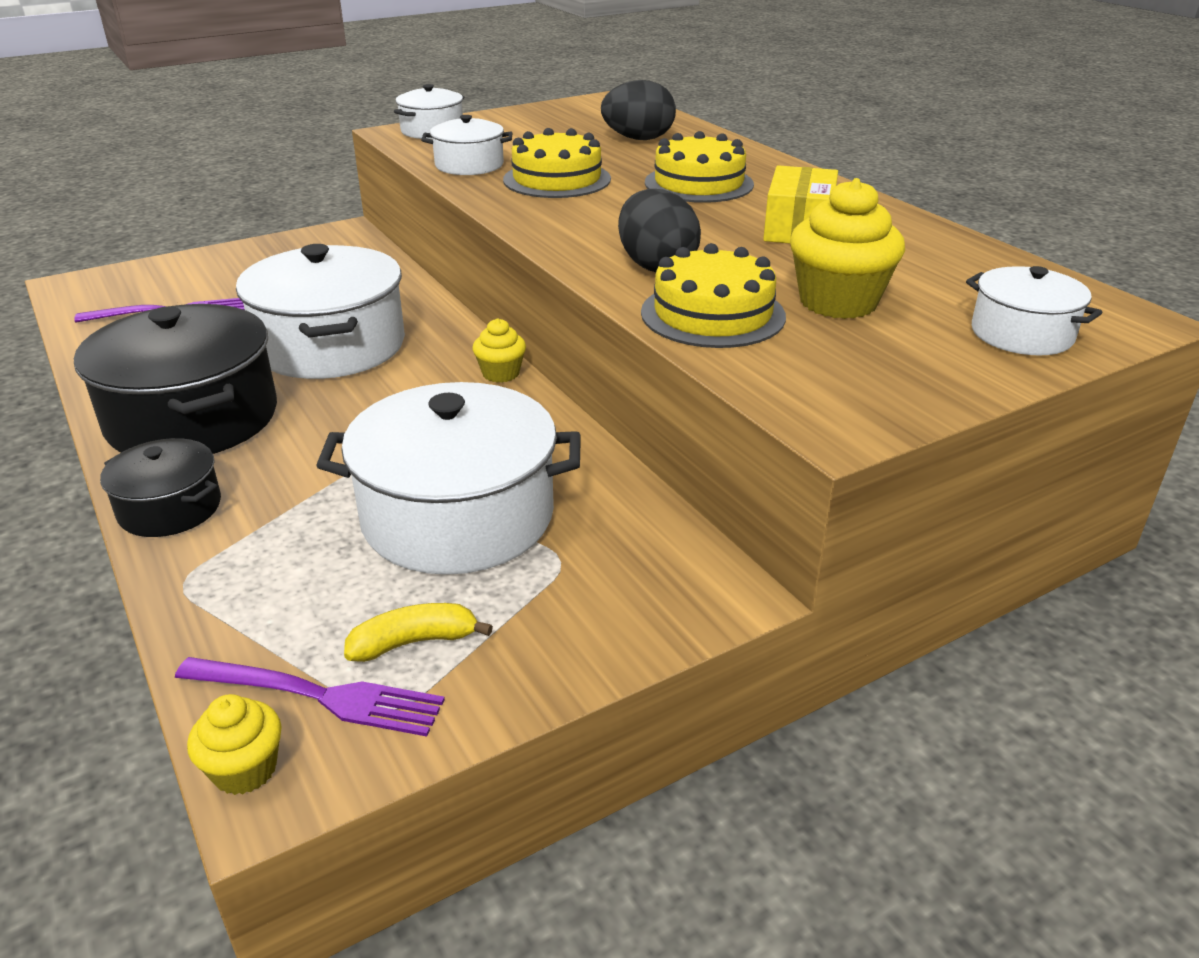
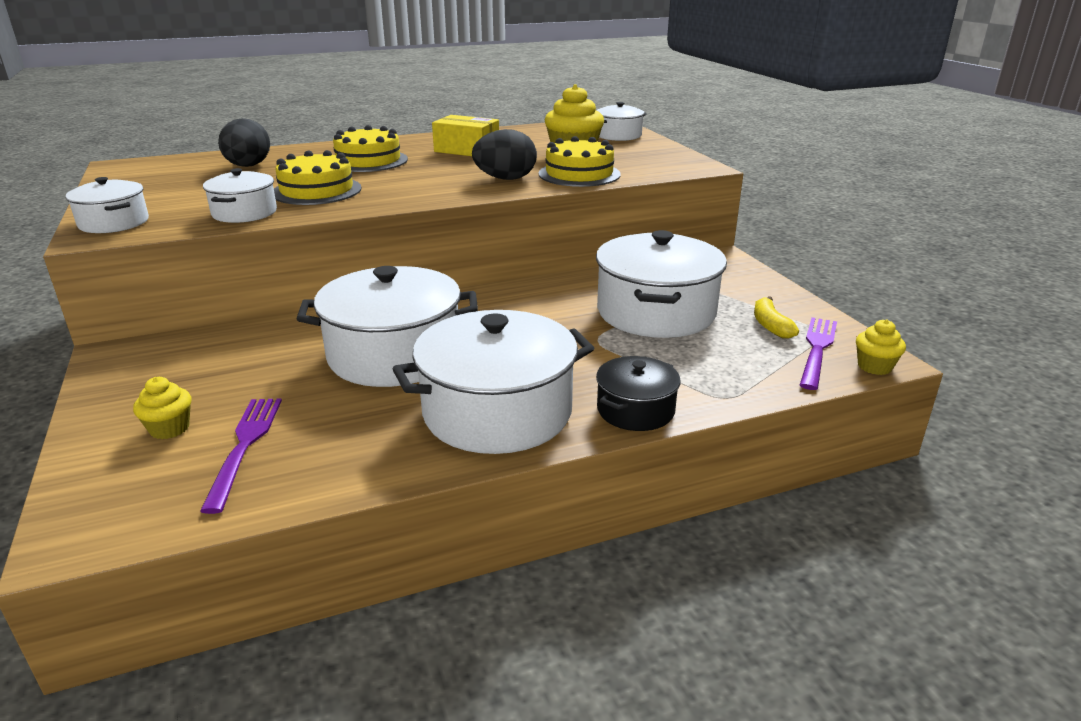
camera: 80 degrees left, 5 degrees down
(193, 418) = (497, 412): black pot -> white pot
(501, 373) = (481, 294): yellow cupcake -> yellow cupcake (170, 428)

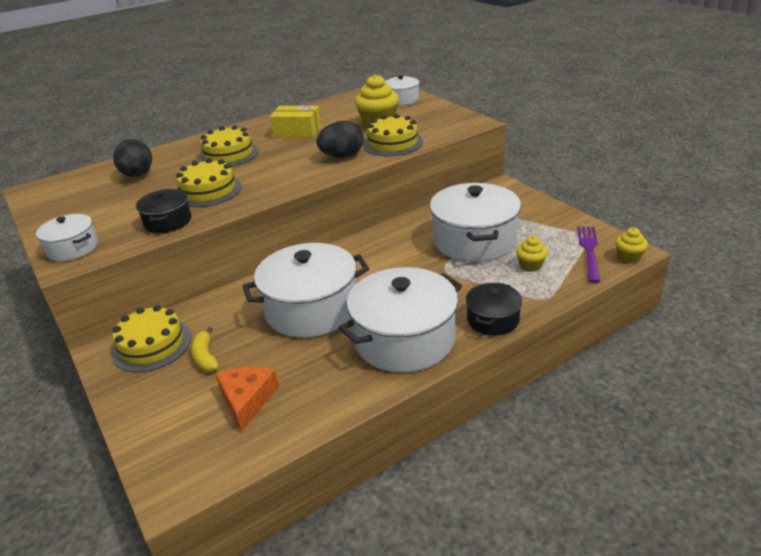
camera: 10 degrees left, 5 degrees up
(170, 428) = (186, 398): yellow cupcake -> yellow cupcake (530, 266)
(171, 361) = (152, 345): none -> yellow cake
(244, 213) = (168, 221): white pot -> black pot
(245, 446) = (247, 400): purple fork -> orange cheese
(770, 325) = (553, 237): yellow banana -> yellow banana (205, 357)

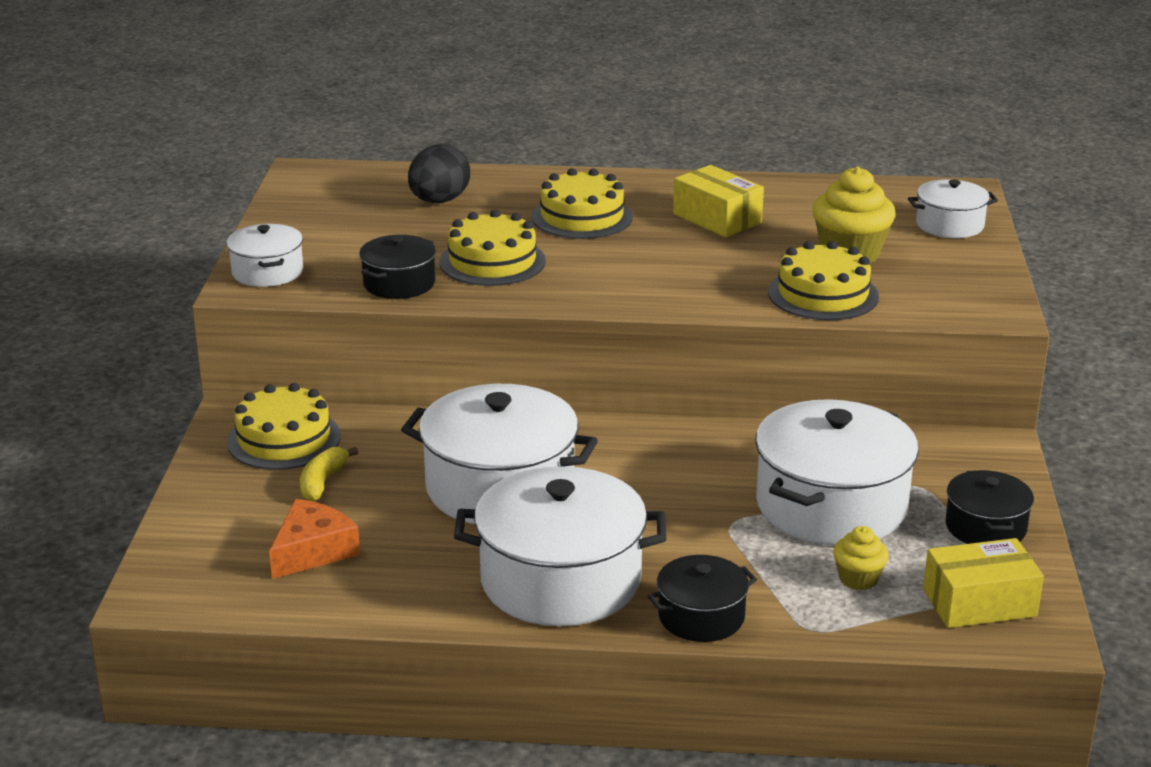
camera: 35 degrees right, 5 degrees down
(342, 156) = (723, 285): black egg -> none
(544, 219) = (985, 527): none -> black pot
(589, 250) = (979, 603): purple fork -> yellow box
(628, 257) = (1025, 642): yellow cupcake -> none

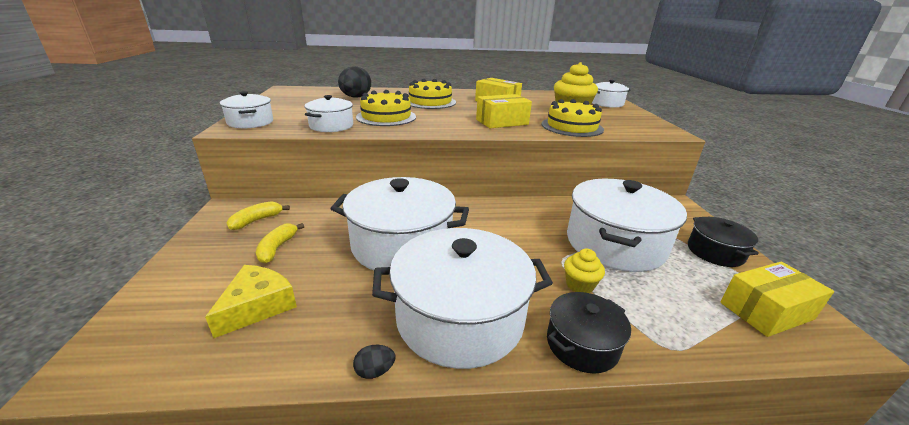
camera: 10 degrees left, 0 degrees up
(284, 439) = (256, 221): yellow cake -> yellow banana
(313, 551) = (257, 306): orange cheese -> yellow cheese
(399, 284) = (331, 126): black pot -> white pot
(452, 620) = (375, 371): none -> black egg
(698, 279) = (502, 122): none -> yellow box
(858, 579) = (671, 297): yellow cupcake -> yellow cupcake (579, 285)

